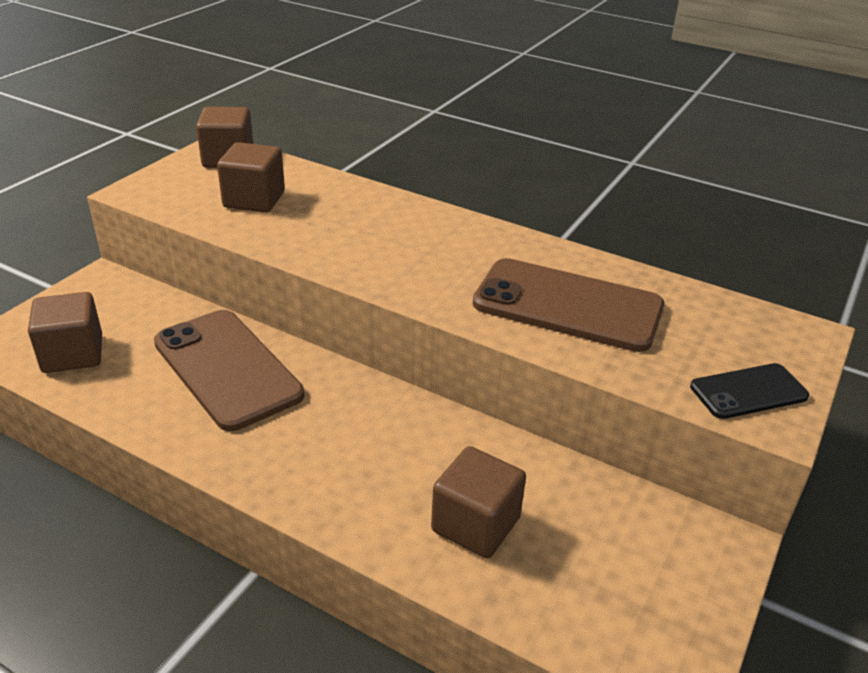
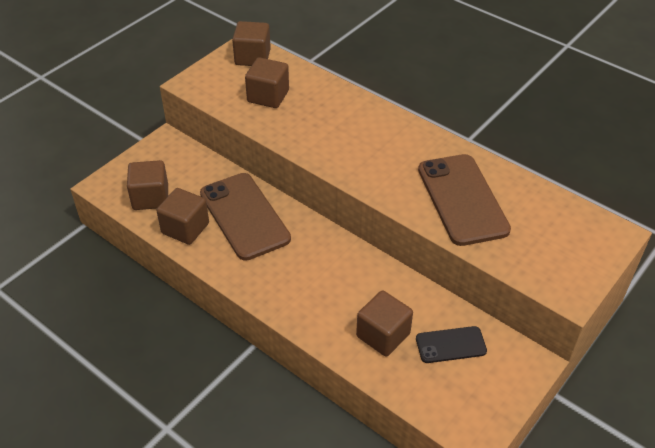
camera: 10 degrees right, 10 degrees up
(130, 393) = (185, 228): none -> brown cube
(567, 305) = (462, 199): brown phone -> brown phone turned 45 degrees clockwise
(748, 392) = (561, 273): black phone -> black phone (450, 345)

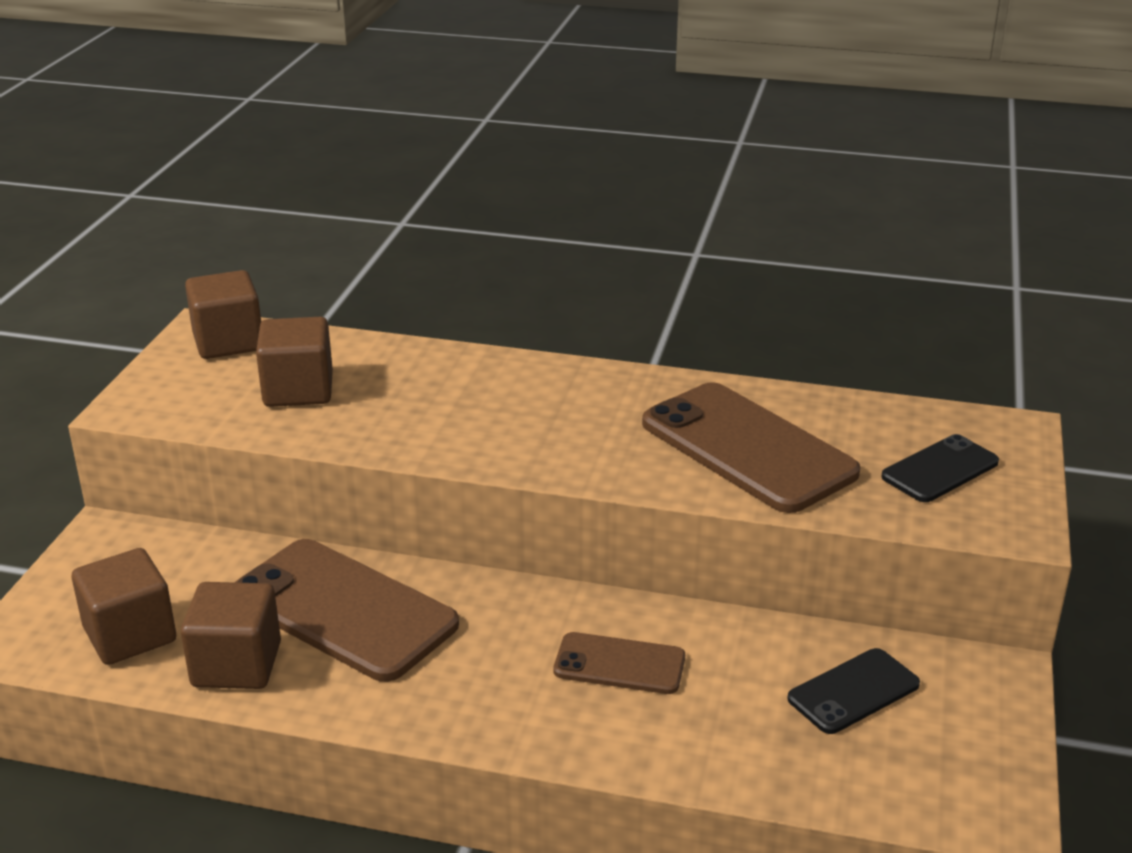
camera: 25 degrees left, 15 degrees down
(349, 289) = (619, 664): none -> brown phone
(383, 335) = (729, 716): brown cube -> none
(554, 246) = (940, 469): none -> black phone

